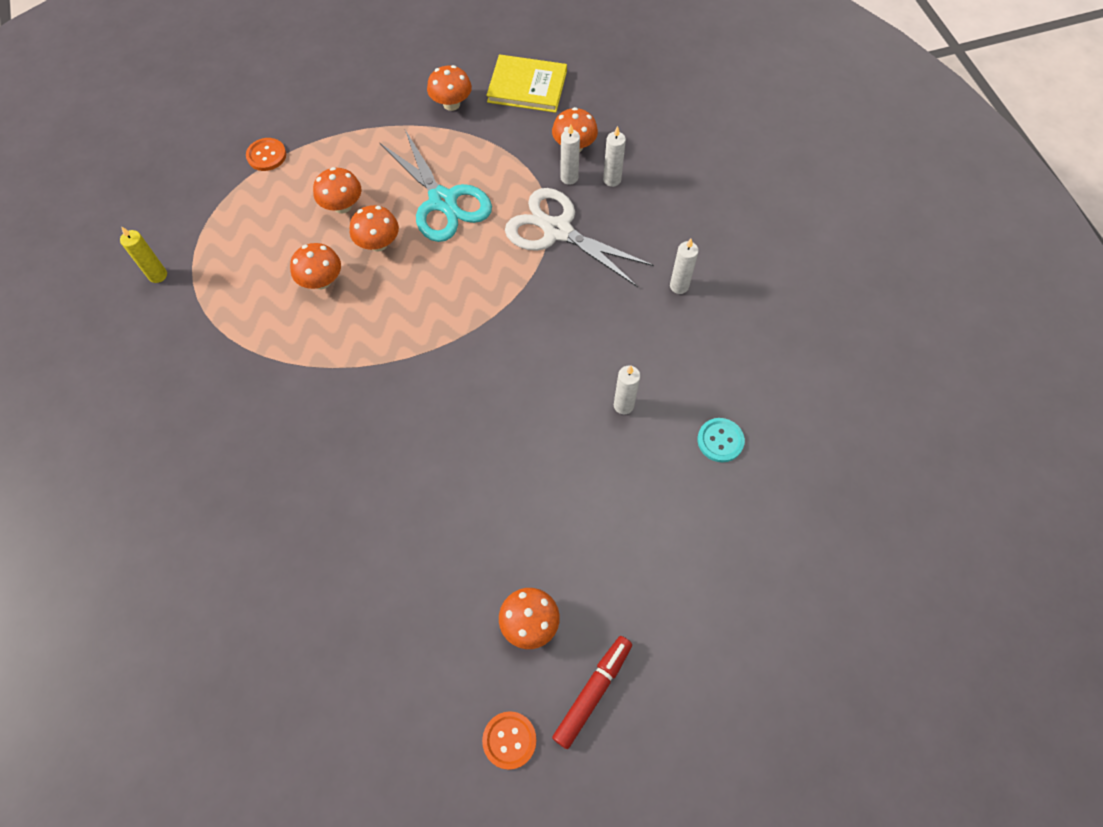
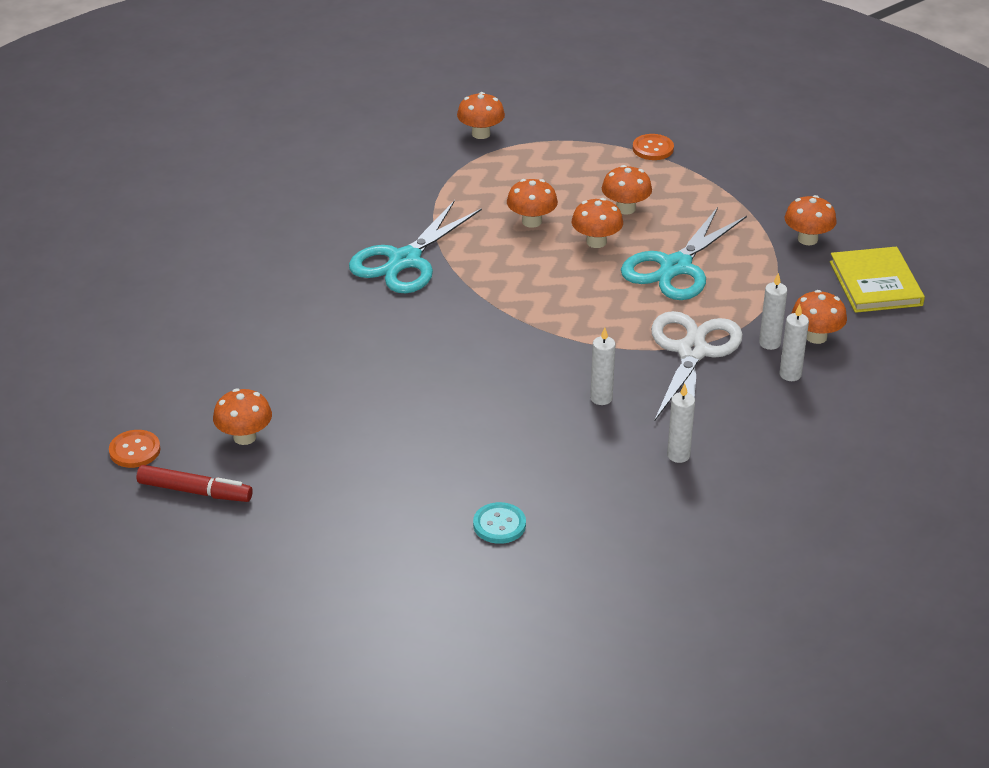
camera: 70 degrees right, 25 degrees down
(158, 275) = (481, 134): yellow candle -> orange mushroom
(325, 402) = (405, 260): none -> turquoise scissors
(623, 405) = (504, 446): white candle -> white candle (601, 398)

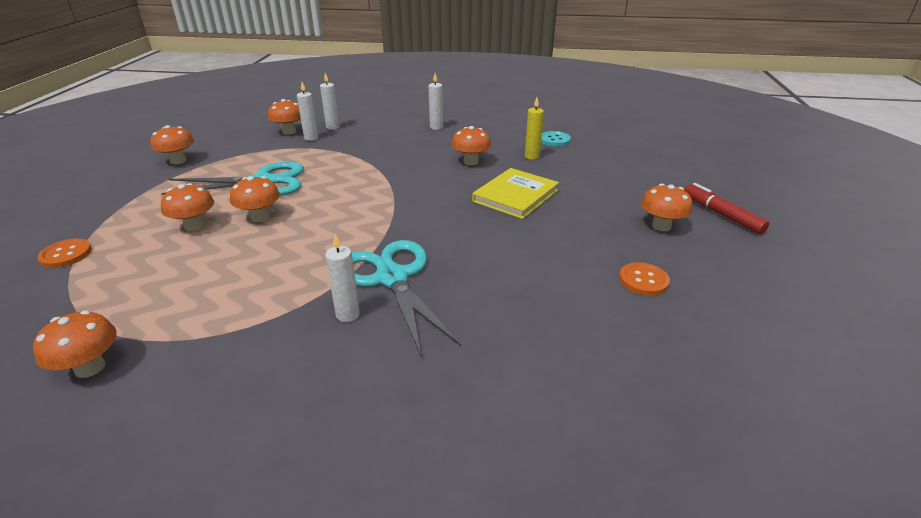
camera: 135 degrees left, 5 degrees down
(135, 450) = (757, 254): orange button -> orange button (643, 280)
(405, 260) = (392, 278): turquoise scissors -> turquoise scissors turned 105 degrees counterclockwise
(484, 470) = (532, 156): none -> yellow candle
(531, 221) = (258, 253): orange mushroom -> orange mushroom (471, 162)
(601, 398) = (427, 154): white candle -> white candle (348, 314)
(692, 352) = (348, 150): white scissors -> none
(875, 283) = (214, 134): yellow book -> yellow book (515, 196)

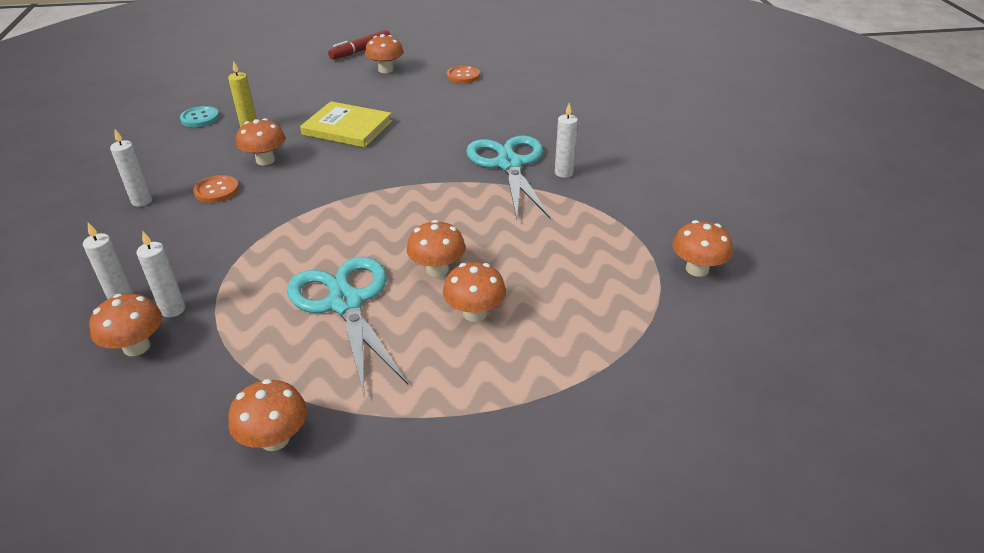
camera: 105 degrees left, 5 degrees up
(66, 254) = (580, 393): orange button -> orange button (216, 190)
(392, 278) = (509, 164): turquoise scissors -> turquoise scissors turned 120 degrees clockwise

